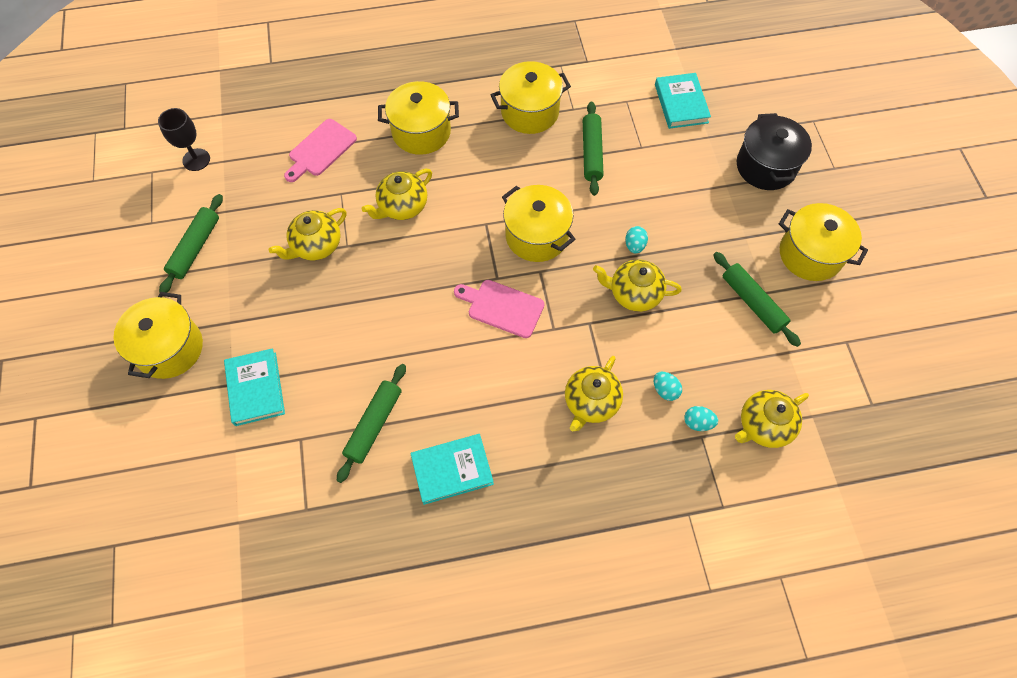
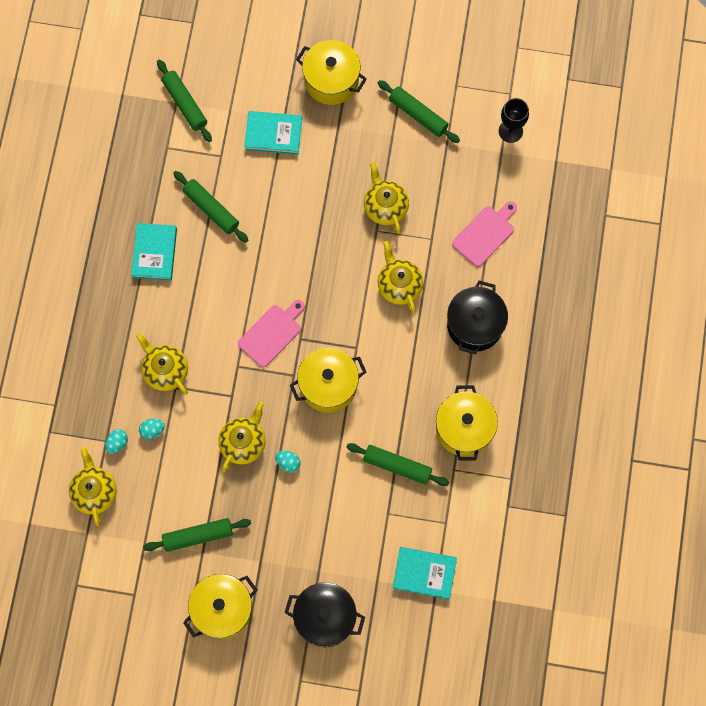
camera: 110 degrees right, 10 degrees up
(237, 510) = (185, 104): none -> green rolling pin
(320, 150) = (485, 234): pink cutting board -> pink cutting board turned 75 degrees clockwise
(421, 132) = (475, 325): yellow pot -> black pot

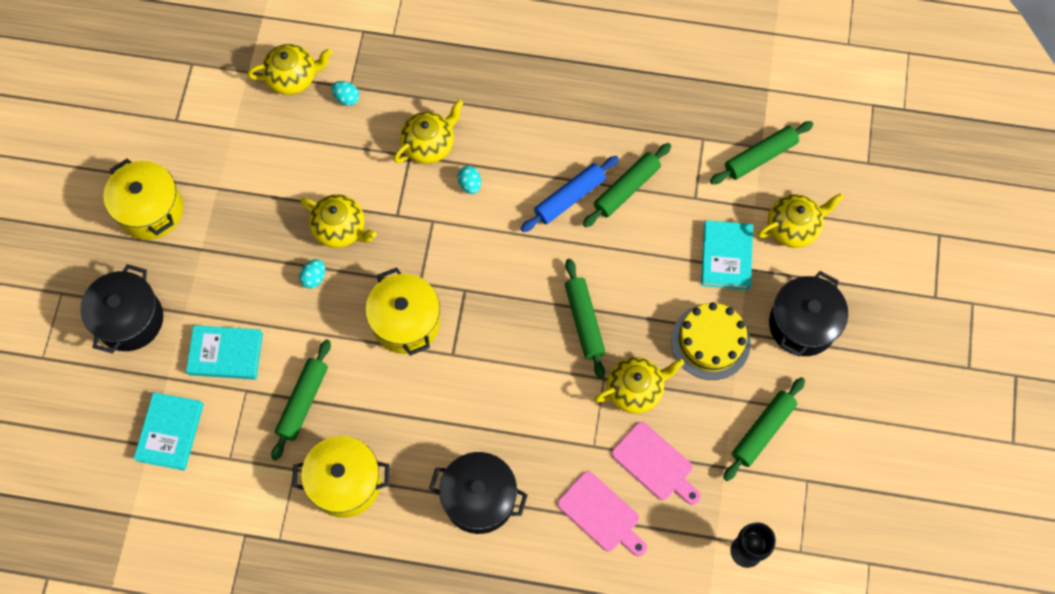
camera: 90 degrees right, 5 degrees down
(152, 430) = (359, 133): turquoise egg -> turquoise egg (470, 184)
(155, 253) = (571, 129): turquoise book -> turquoise book (226, 354)
(198, 536) = (235, 183): green rolling pin -> green rolling pin (584, 321)
(218, 255) = (569, 197): none -> blue rolling pin
(272, 334) = (471, 258): pink cutting board -> pink cutting board (655, 464)
(331, 81) = (802, 324): yellow pot -> black pot
(345, 149) = (710, 341): none -> yellow cake
(399, 285) = (532, 406): yellow teapot -> yellow teapot (793, 227)

